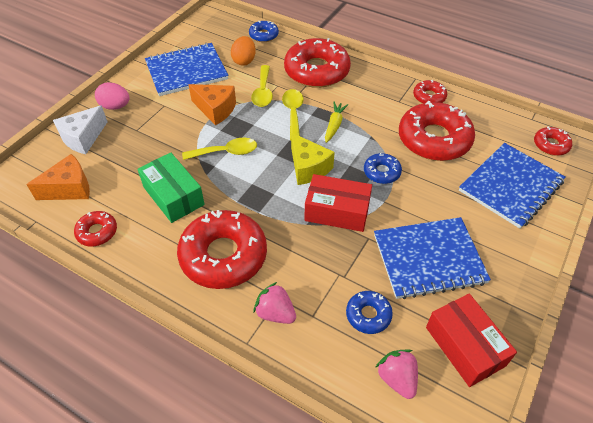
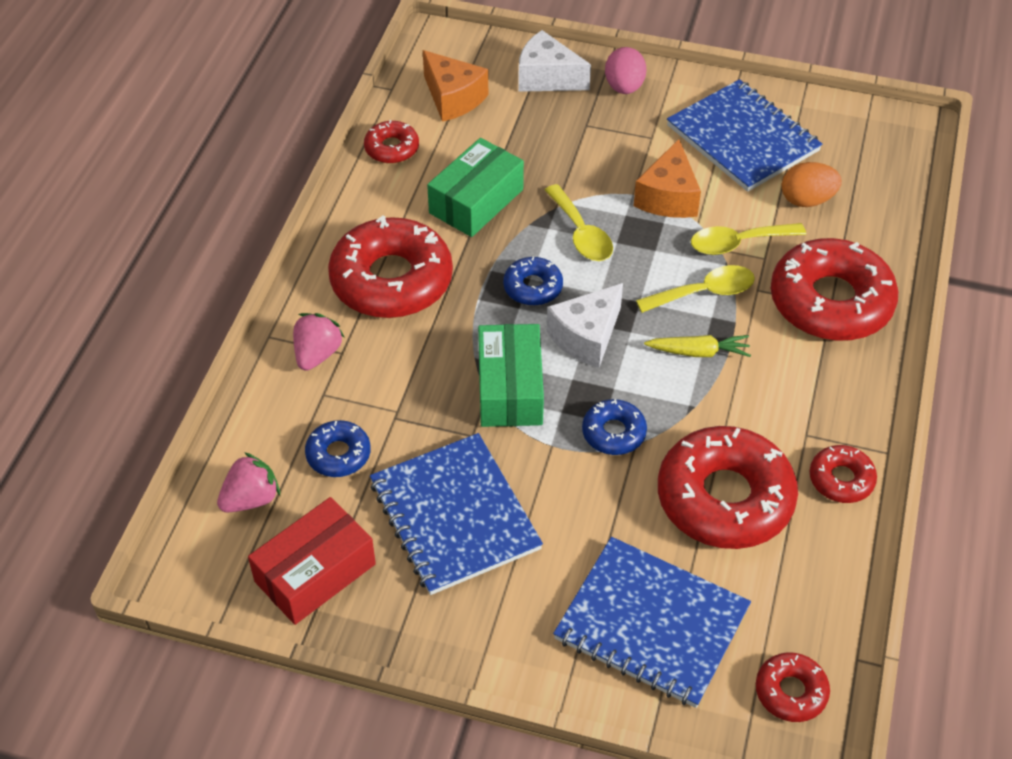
camera: 75 degrees right, 0 degrees up
(263, 35) = (893, 208): blue donut -> blue donut (533, 287)
(308, 168) = (586, 337): yellow cheese -> white cheese
(337, 211) = (510, 388): red box -> green box

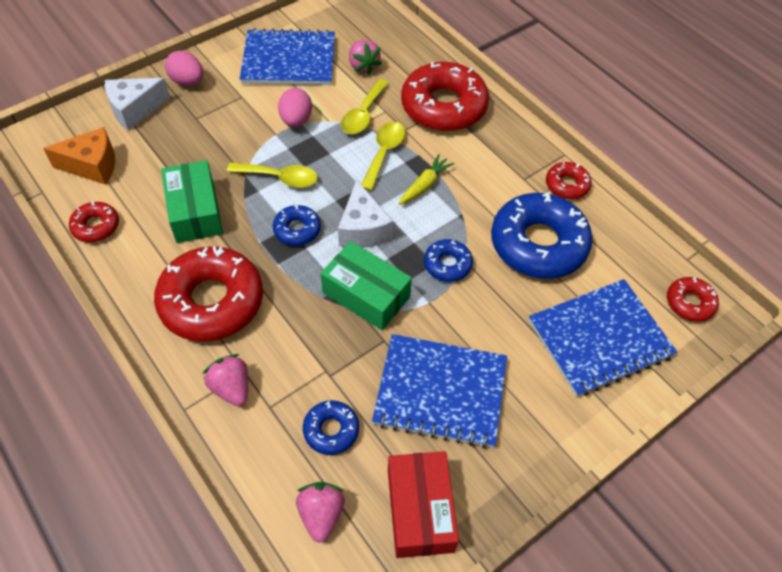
camera: 55 degrees left, 5 degrees up
(668, 197) = (296, 120): orange cheese -> pink egg
(724, 498) = (538, 244): red donut -> blue donut
(807, 200) = (363, 66): orange egg -> pink strawberry

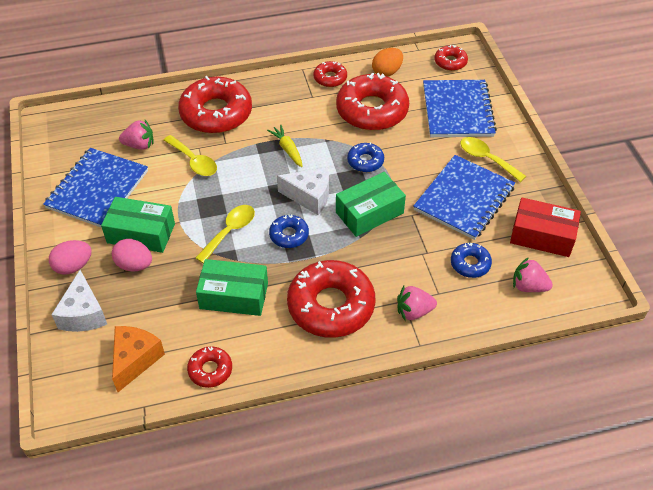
camera: 65 degrees left, 5 degrees down
(247, 111) = (141, 233): none -> green box
(296, 120) = (172, 204): pink egg -> pink egg (134, 265)
(384, 153) = (242, 162): yellow spoon -> yellow spoon (486, 159)
(538, 244) = (372, 110): blue donut -> red donut
(618, 238) = (387, 72): none -> orange egg

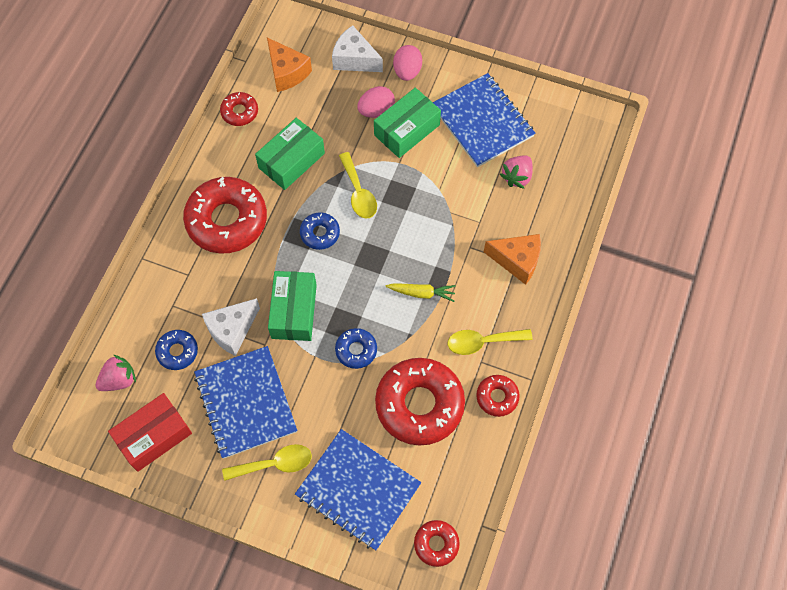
camera: 125 degrees right, 15 degrees up
(194, 161) = (463, 208): yellow spoon -> yellow spoon (482, 342)
(216, 113) = (517, 261): red donut -> orange cheese
(309, 196) = (350, 275): white cheese -> white cheese (232, 330)
(387, 72) = (467, 462): orange egg -> none
(414, 311) = (172, 275): pink strawberry -> none

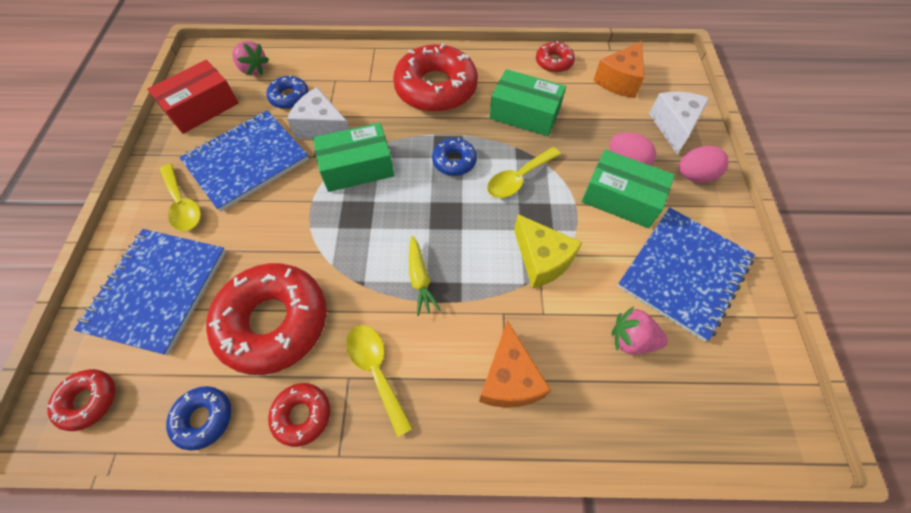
camera: 70 degrees right, 5 degrees down
(154, 436) = (202, 108): red box -> red box turned 75 degrees counterclockwise
(356, 350) = (328, 235): blue donut -> blue donut (203, 418)
(437, 206) = (541, 260): none -> yellow cheese

